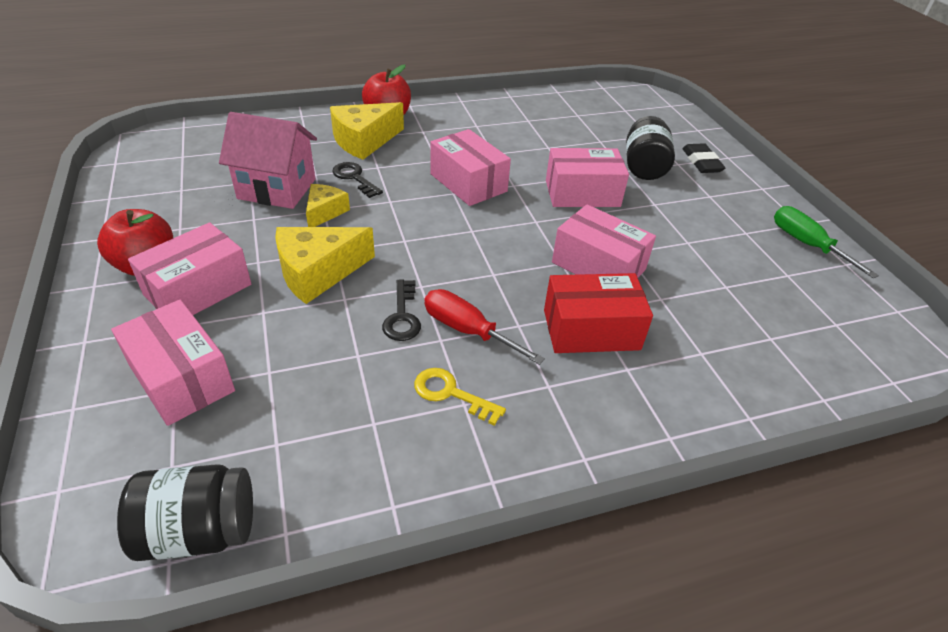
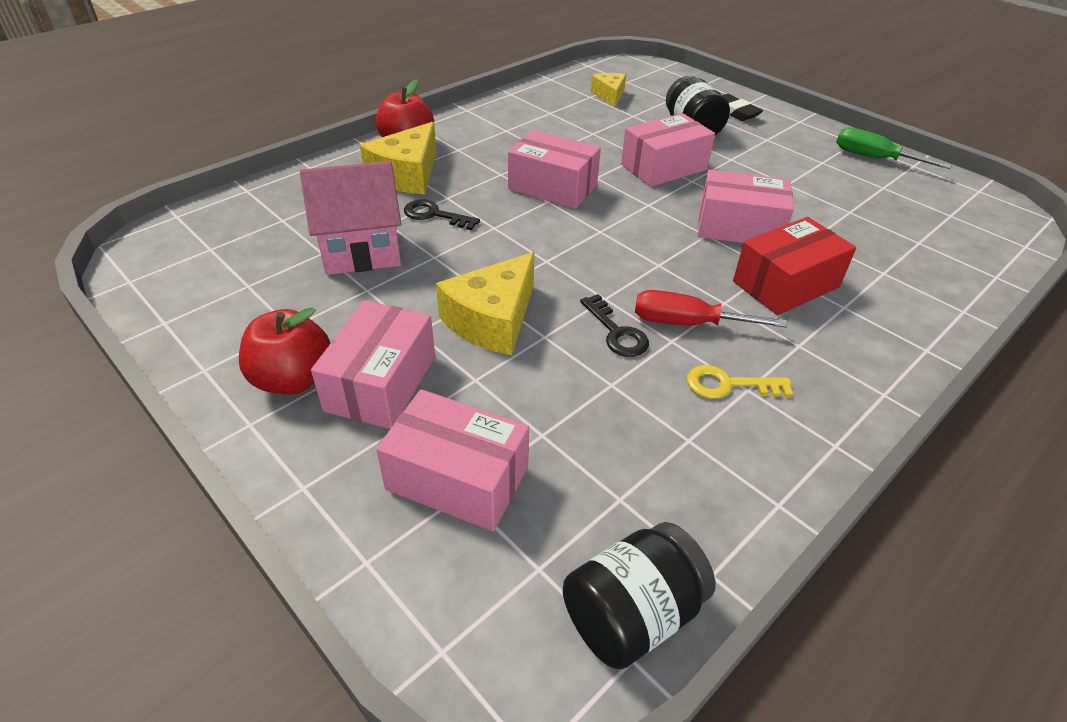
camera: 25 degrees left, 0 degrees up
(325, 212) = (438, 258): yellow cheese -> yellow cheese (609, 95)

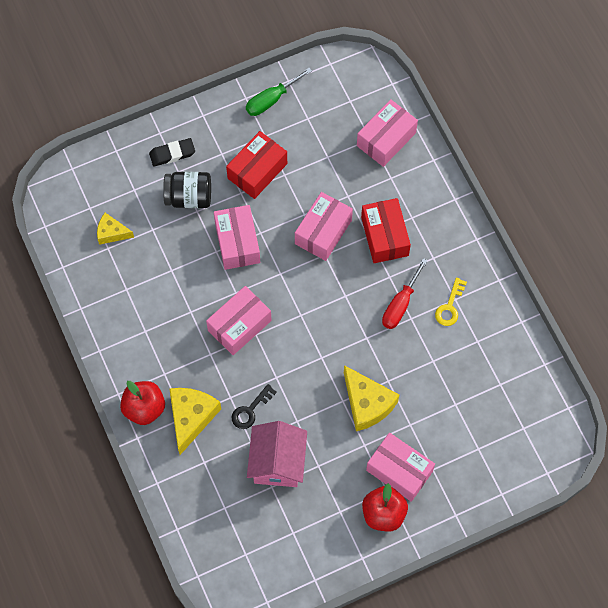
camera: 70 degrees left, 25 degrees up
(407, 175) = (191, 417): yellow cheese -> yellow cheese turned 120 degrees counterclockwise
(457, 478) = (470, 448): pink box -> pink box (386, 139)
(616, 332) = (396, 343): black key -> none
(631, 614) = (552, 401): black jar -> none
(771, 164) = (257, 171): none -> red box

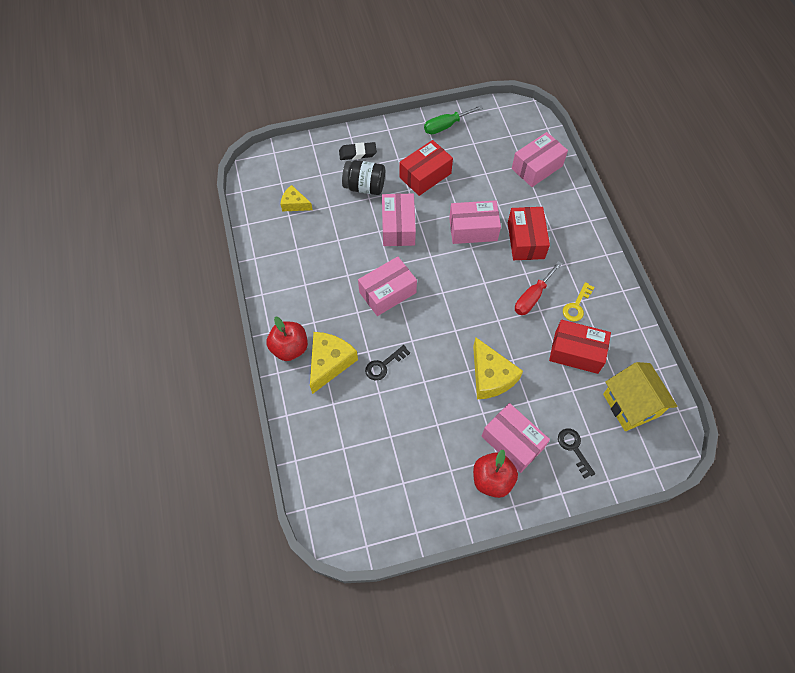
camera: 10 degrees right, 5 degrees down
(277, 463) = (400, 415): pink house -> none
(323, 232) = (473, 229): pink box -> pink box turned 45 degrees clockwise
(455, 361) = (576, 352): none -> red box
(463, 467) = (574, 449): none -> black key
(518, 410) = (631, 405): none -> yellow house

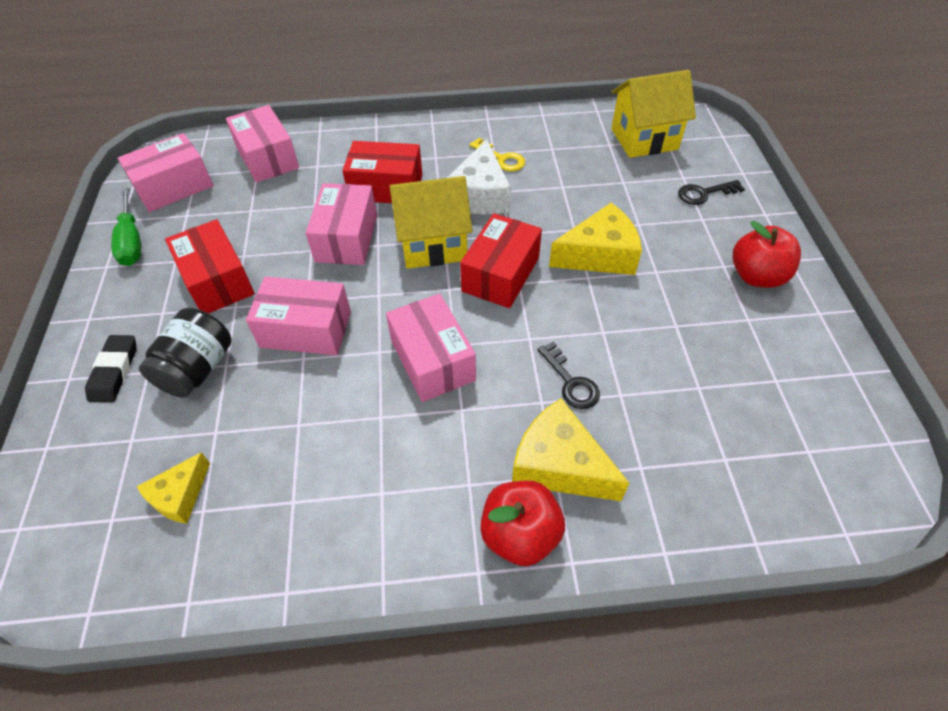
camera: 80 degrees left, 10 degrees down
(478, 277) = (433, 245): none -> yellow house
(512, 442) = (699, 248): pink box -> pink box (174, 187)
(532, 297) = (480, 195): red screwdriver -> white cheese
(576, 352) = (569, 170): red box -> red box (500, 274)

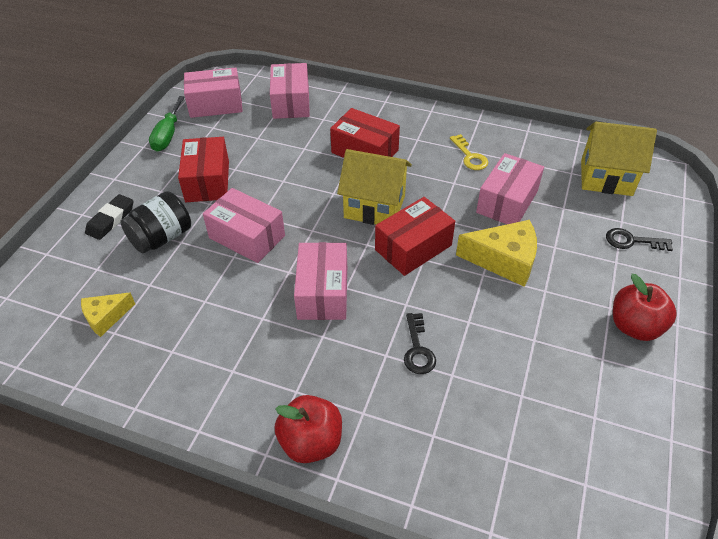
camera: 25 degrees right, 5 degrees down
(346, 238) = (313, 180): pink box -> pink box (507, 202)
(480, 195) = (434, 180): white cheese -> none
(559, 465) = (370, 406): yellow cheese -> none

